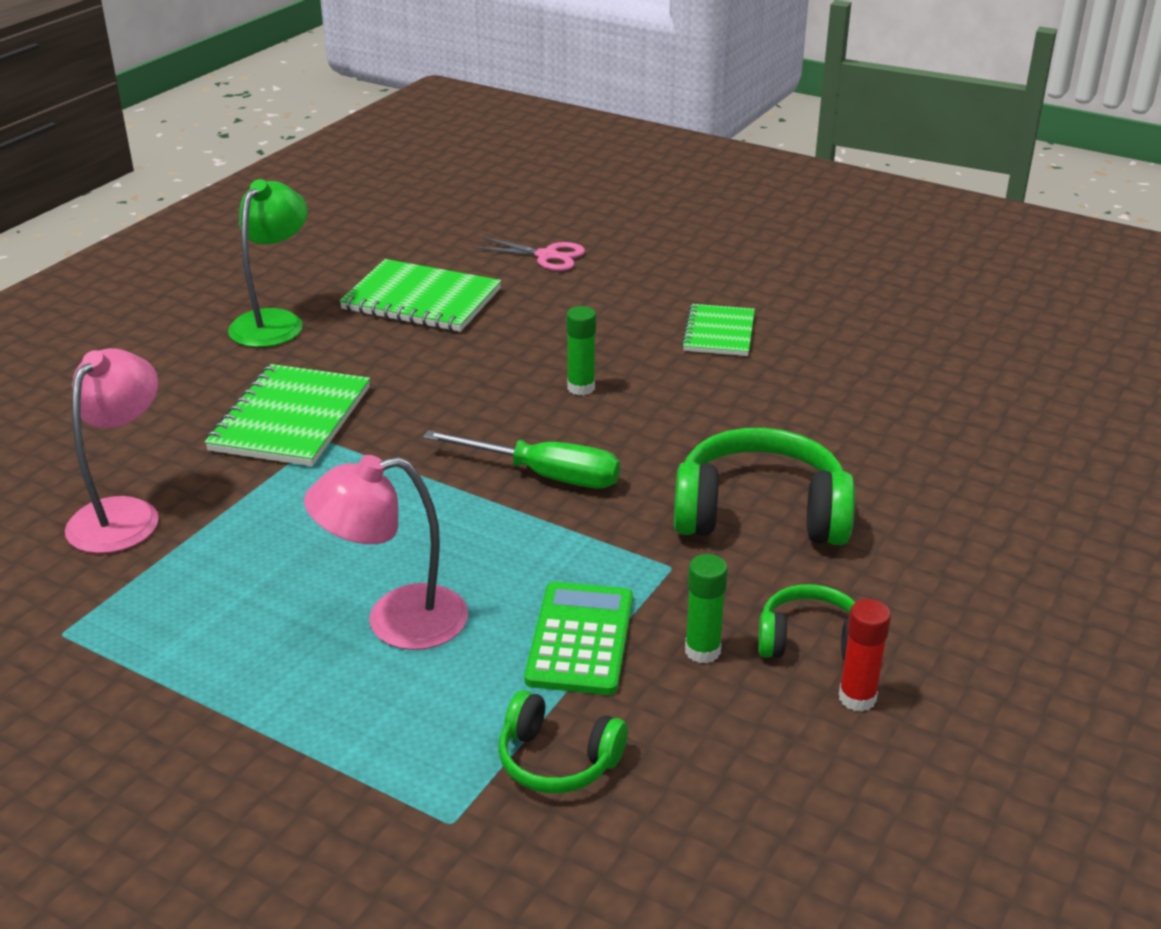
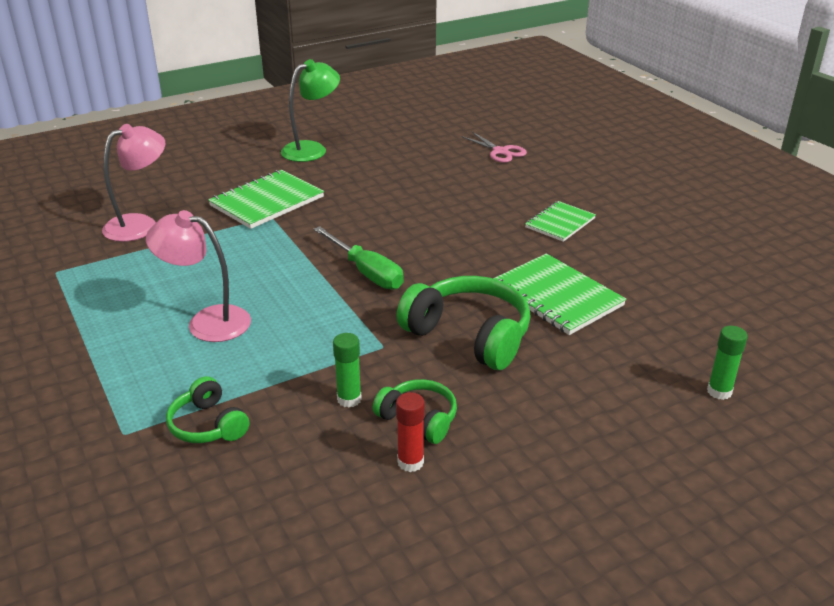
camera: 30 degrees right, 0 degrees up
(421, 300) = (402, 158): green notebook -> green notebook (556, 296)
(580, 639) = (289, 367): green calculator -> none
(581, 388) = (440, 230): green glue stick -> green glue stick (719, 391)

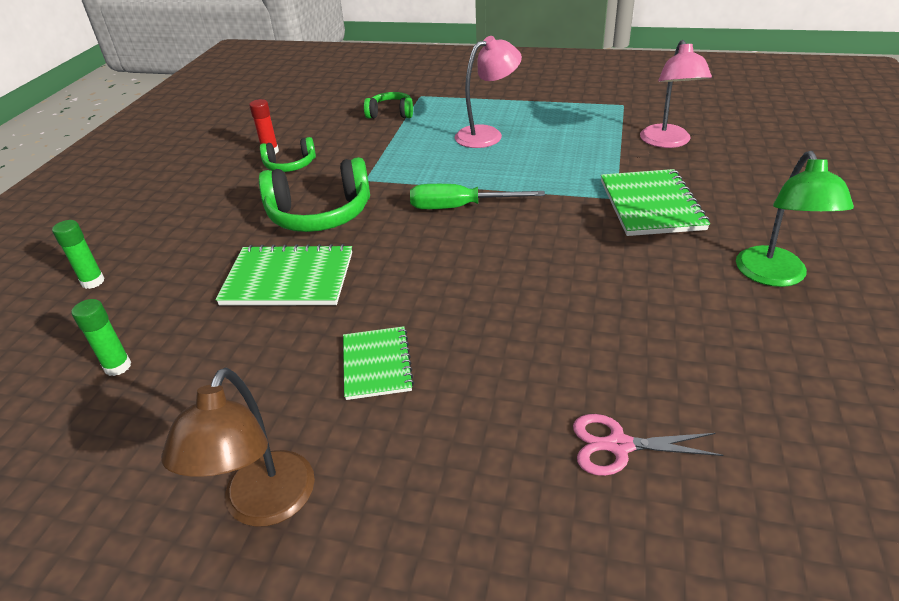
camera: 135 degrees right, 5 degrees up
(349, 399) = (341, 152): green glue stick -> green glue stick (118, 366)
(671, 207) = (263, 506): none -> brown lamp

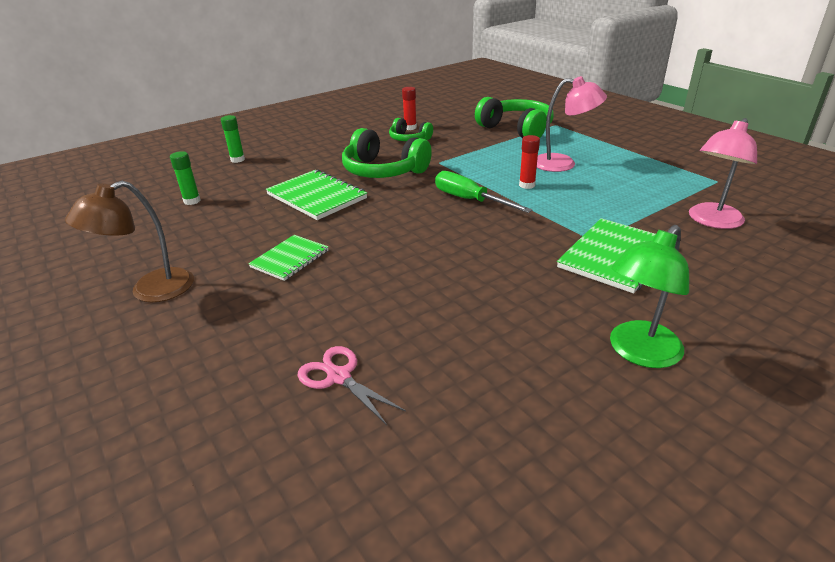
camera: 40 degrees right, 5 degrees down
(391, 113) = (516, 129): green headphones -> green headphones, size x1.78
(488, 169) = (527, 185): none -> red glue stick

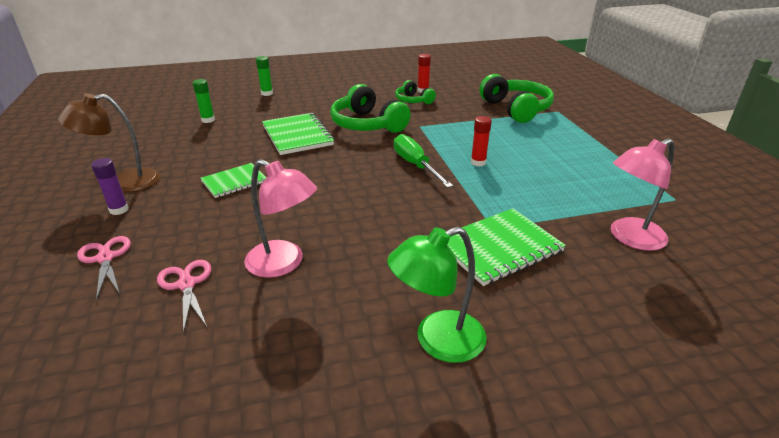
camera: 20 degrees right, 0 degrees up
(174, 322) = (119, 210): none -> purple glue stick
(211, 378) = (105, 258): none -> pink scissors
(563, 164) = (530, 150): pink lamp -> pink lamp (284, 263)

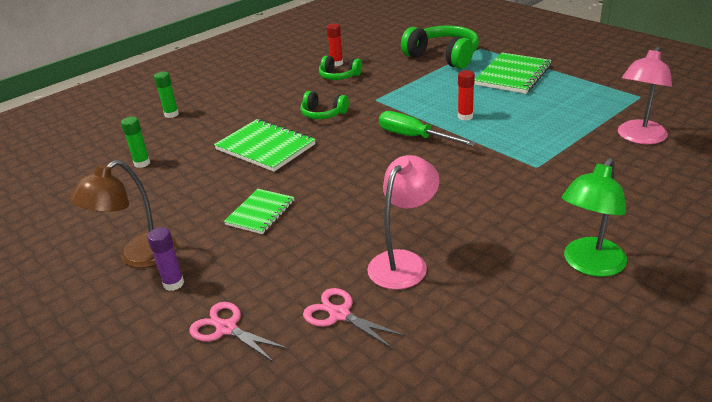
camera: 25 degrees left, 0 degrees up
(284, 263) = (404, 262): pink lamp -> pink lamp turned 60 degrees counterclockwise
(367, 124) = (323, 114): green headphones -> green headphones, size x0.56
(498, 247) = (558, 180): green notebook -> green notebook (513, 75)

